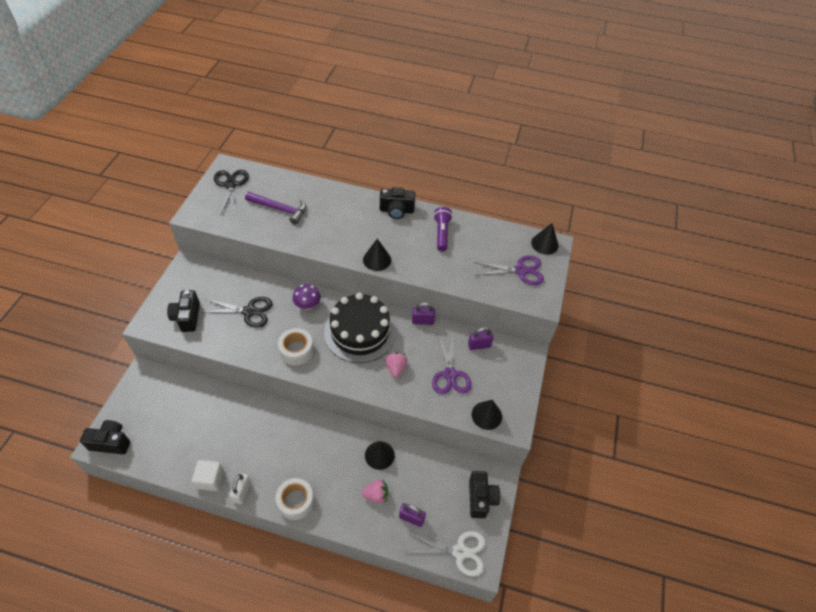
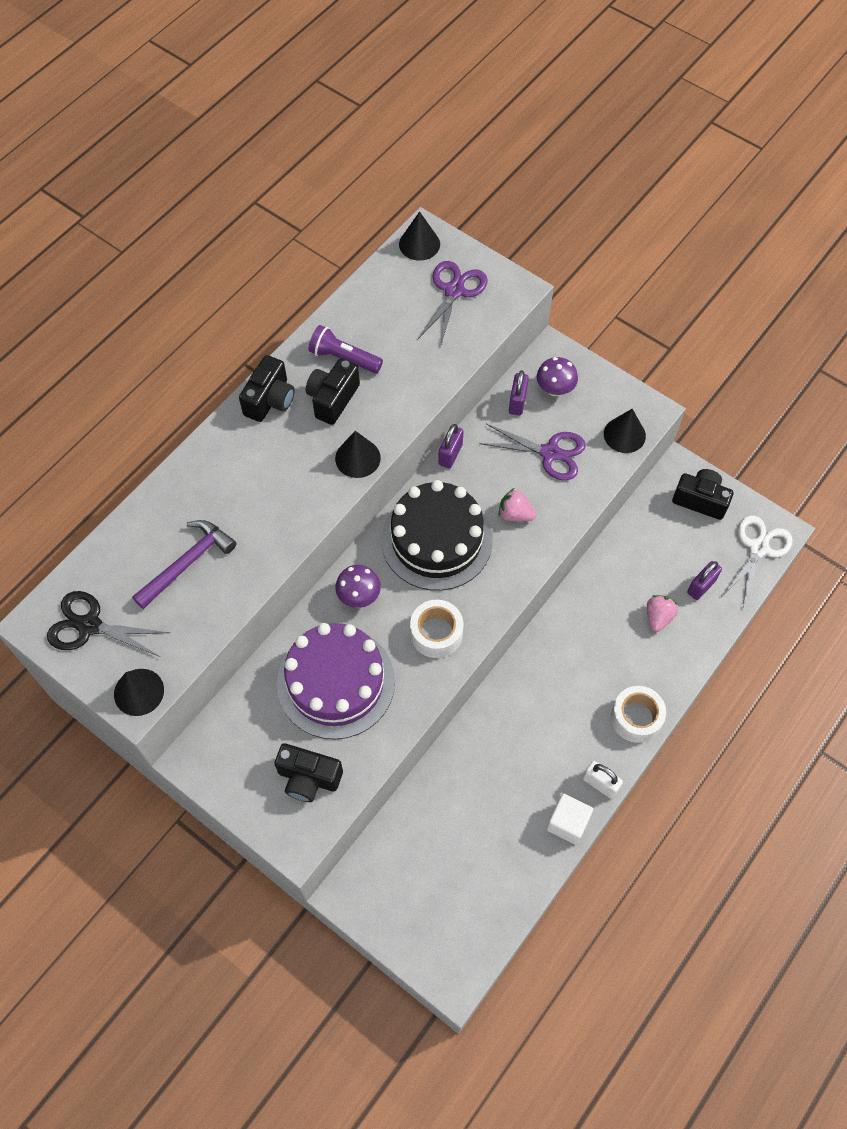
camera: 65 degrees left, 10 degrees up
(111, 442) = (457, 959): black camera -> black camera (332, 399)
(249, 311) = (336, 682): black scissors -> purple cake
(379, 455) = (604, 595): black cone -> black cone (139, 692)
(500, 363) = (555, 389): none -> purple mushroom

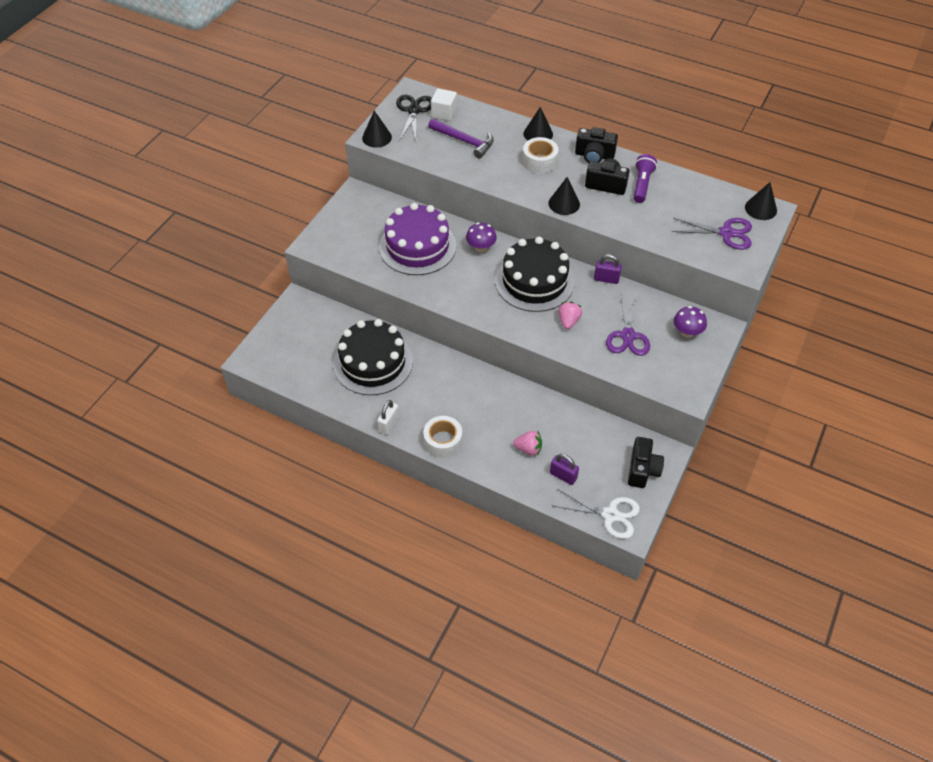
camera: 80 degrees right, 10 degrees down
(308, 778) = (352, 244): black camera -> none
(436, 633) = (463, 290): white tape -> white tape (539, 161)
(490, 792) = (373, 362): none -> black cake
(517, 402) = (666, 311): purple padlock -> none
(567, 823) = (358, 408): white cube -> white cube (444, 113)
(624, 435) = (661, 380): black cone -> black cone (538, 134)

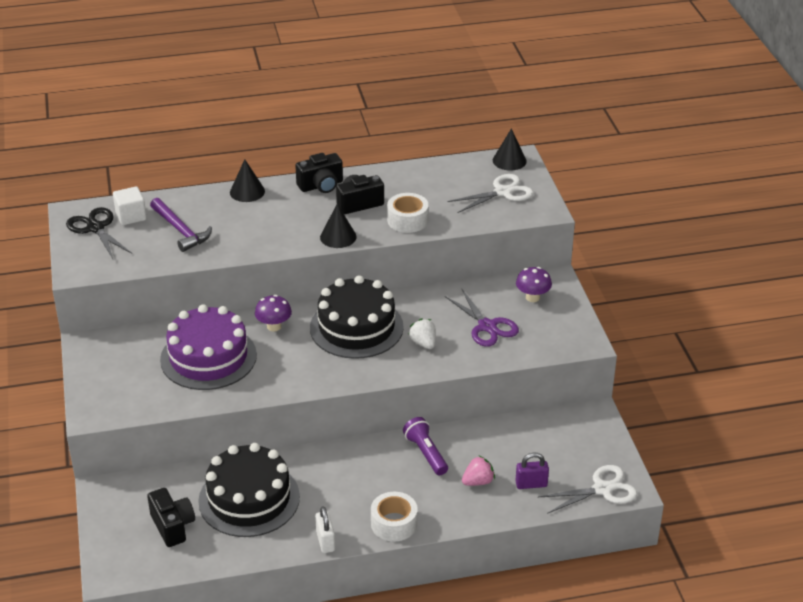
camera: 40 degrees left, 15 degrees down
(377, 137) = (83, 269): black cone -> none
(464, 141) = (181, 230): purple hammer -> purple hammer turned 60 degrees clockwise
(539, 161) = (275, 214): white tape -> white tape (407, 220)
(568, 321) = (423, 343): pink strawberry -> white strawberry
(606, 279) = (419, 292): purple padlock -> none
(641, 184) = (390, 189): purple flashlight -> purple flashlight (426, 453)
(642, 470) = (590, 438): black camera -> black camera (172, 526)
(726, 233) = (502, 192): purple scissors -> white scissors

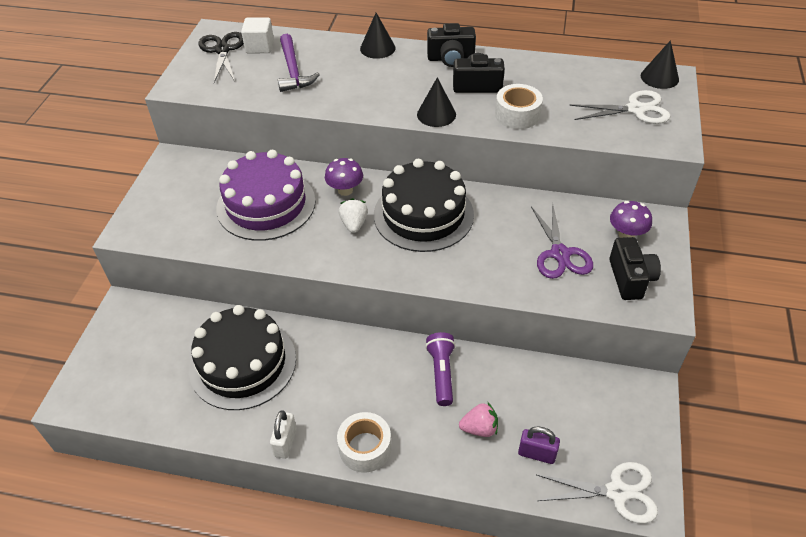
camera: 25 degrees right, 10 degrees up
(172, 526) = (157, 368): black camera -> black camera (630, 279)
(423, 343) = (482, 253): white strawberry -> white strawberry (354, 224)

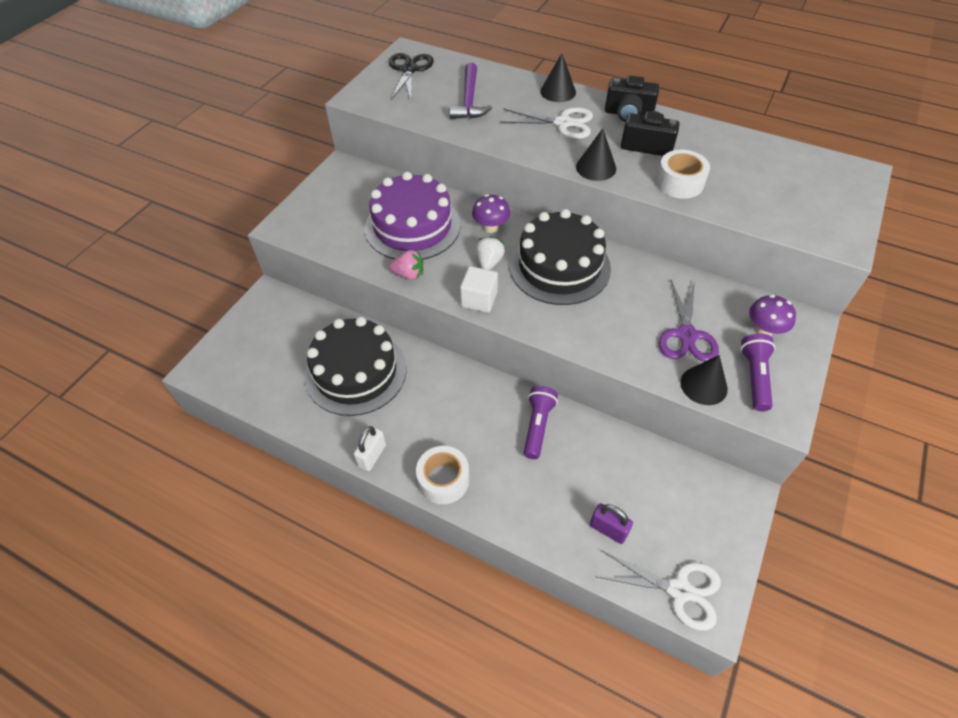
camera: 15 degrees right, 5 degrees up
(260, 47) = (445, 72): white cube -> white cube (479, 299)
(479, 428) = (558, 489): pink strawberry -> pink strawberry (409, 274)
(630, 279) = (754, 377): black camera -> purple flashlight
(635, 109) = (810, 200): white scissors -> white scissors (563, 123)
(659, 77) = (847, 170): black cone -> black cone (703, 385)

